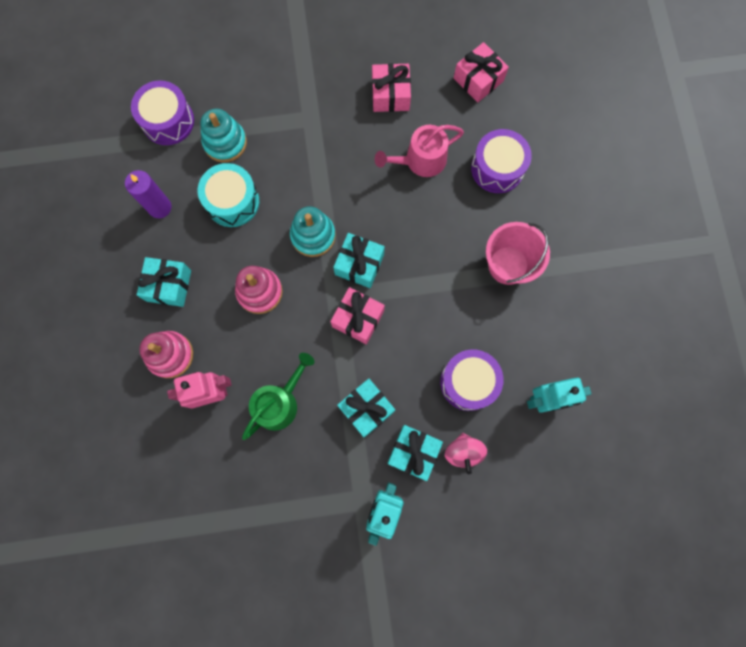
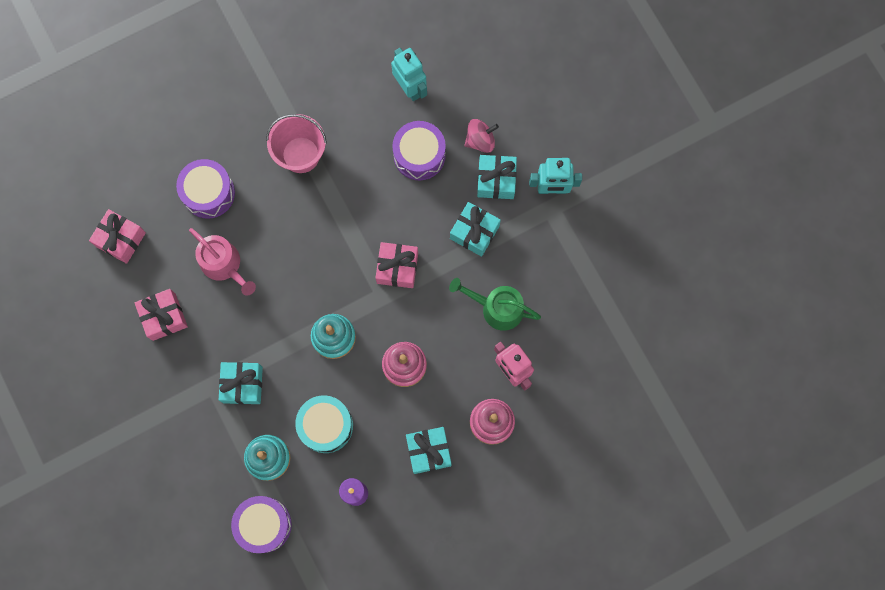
camera: 110 degrees left, 0 degrees up
(359, 264) = (346, 285): turquoise gift -> turquoise gift (243, 385)

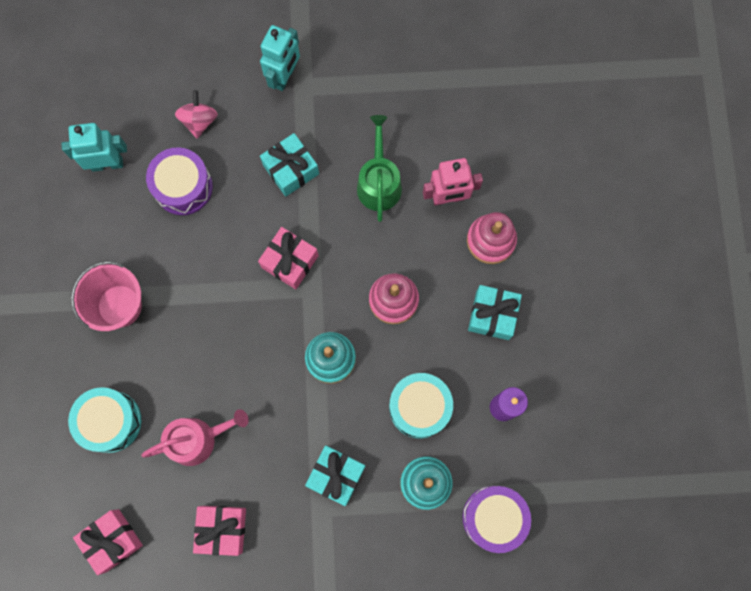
camera: 65 degrees left, 0 degrees up
(208, 193) = (110, 421): purple drum -> turquoise drum
(496, 180) = (248, 124): turquoise gift -> none
(497, 308) = (379, 183): green watering can -> green watering can turned 135 degrees clockwise

